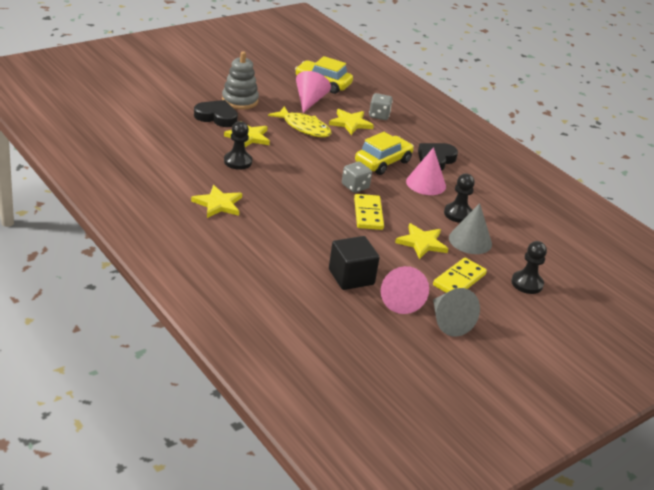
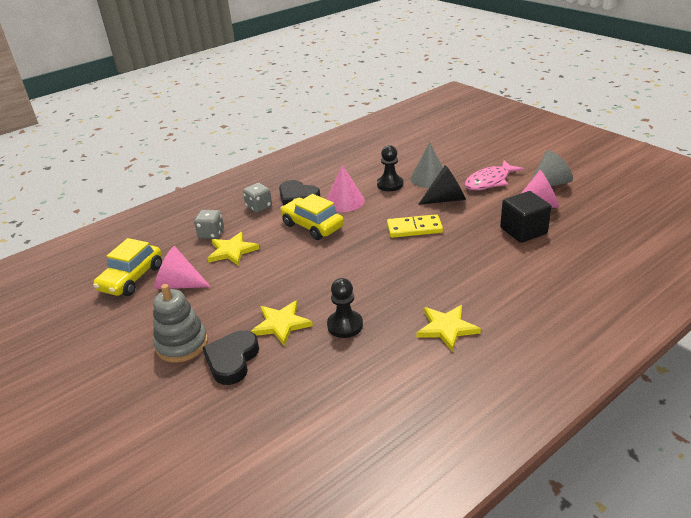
camera: 85 degrees left, 0 degrees up
(304, 127) = (248, 282): yellow fish -> none
(355, 187) = (367, 239): grey dice -> grey dice (259, 207)
(421, 243) = (446, 199): yellow star -> black cone
(459, 280) = (489, 181): yellow domino -> pink fish
(527, 283) = (474, 155): black pawn -> none

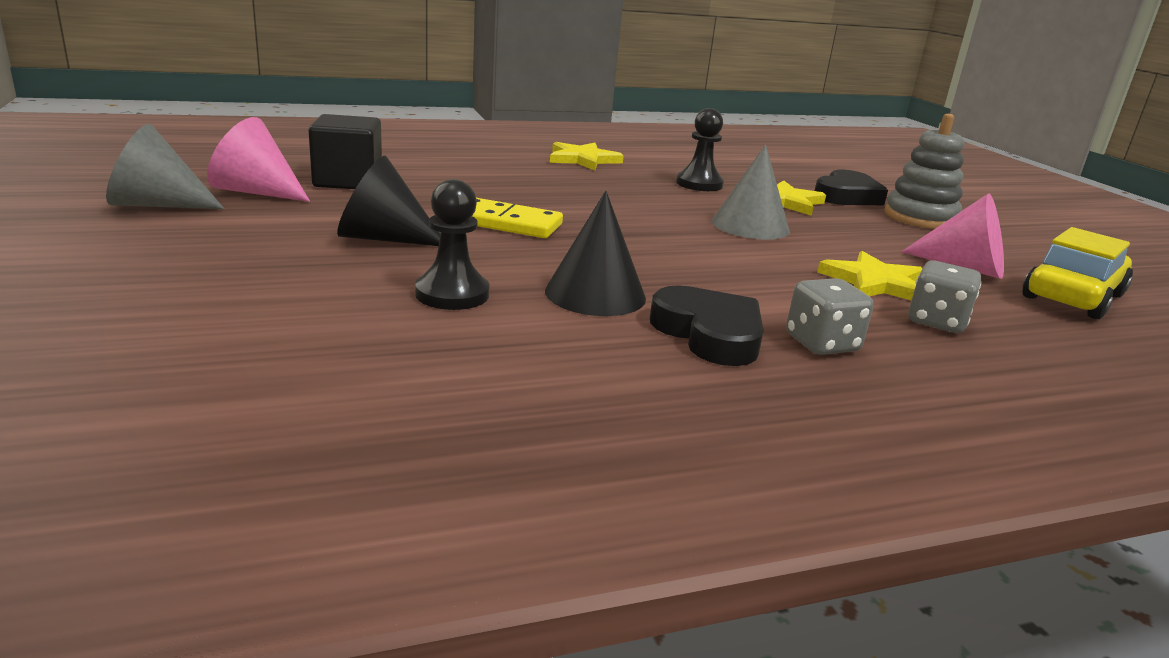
camera: 165 degrees left, 10 degrees down
(312, 226) = (696, 274): yellow car -> none
(345, 201) = (595, 294): pink cone -> black cone
(429, 178) = (345, 278): grey cone -> grey cone (750, 226)
(489, 181) = (242, 237): pink fish -> none

